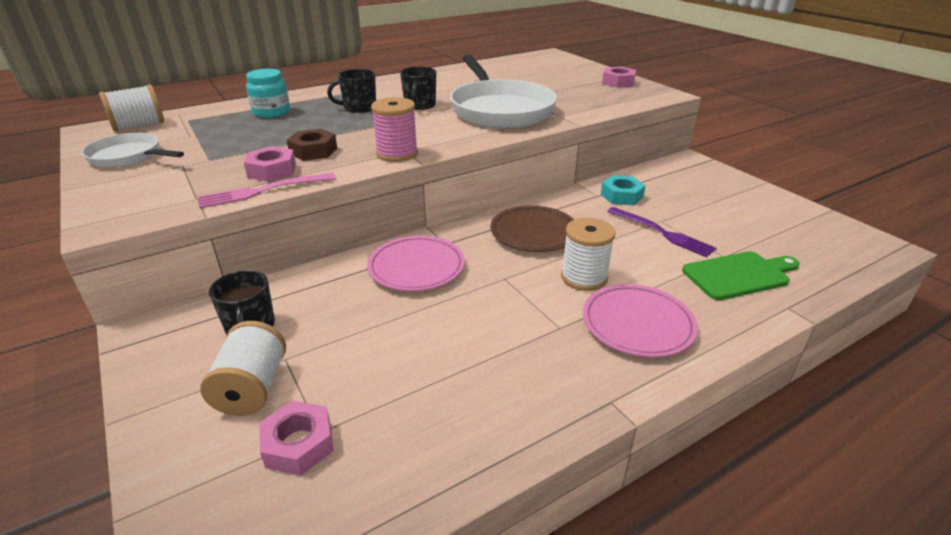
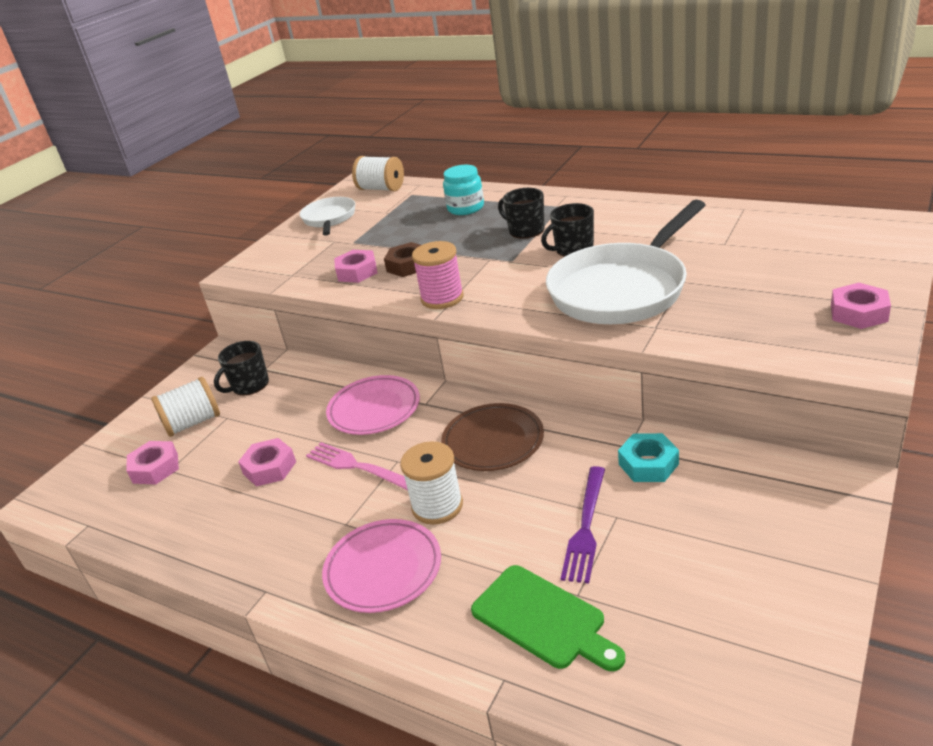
camera: 65 degrees right, 0 degrees up
(263, 191) = (321, 288): pink fork -> pink fork (357, 466)
(422, 350) = (269, 468): none -> pink nut

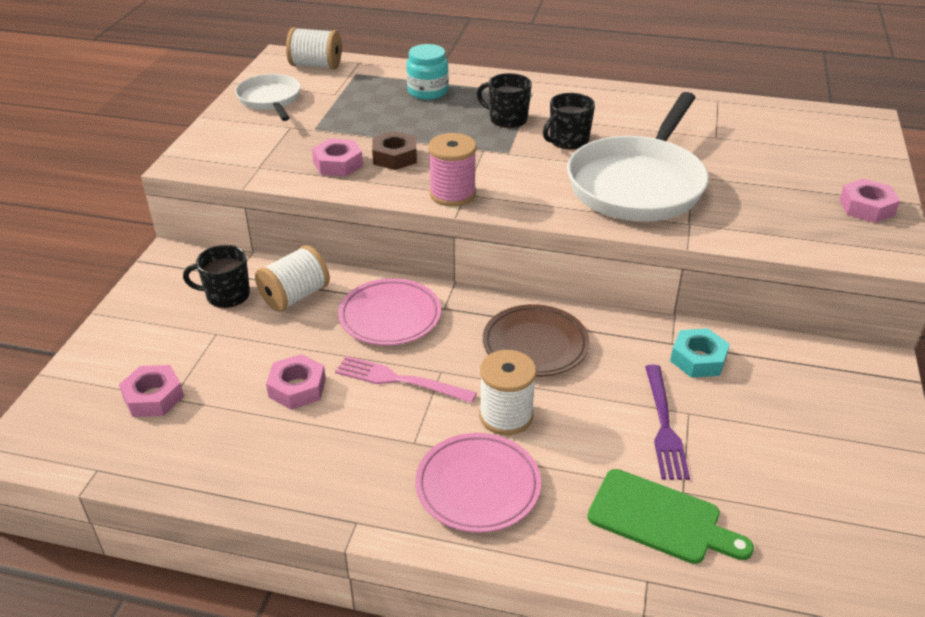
camera: 20 degrees left, 5 degrees up
(193, 423) = (176, 342): white spool -> white spool (295, 296)
(249, 385) = (226, 295): black mug -> black mug turned 60 degrees clockwise

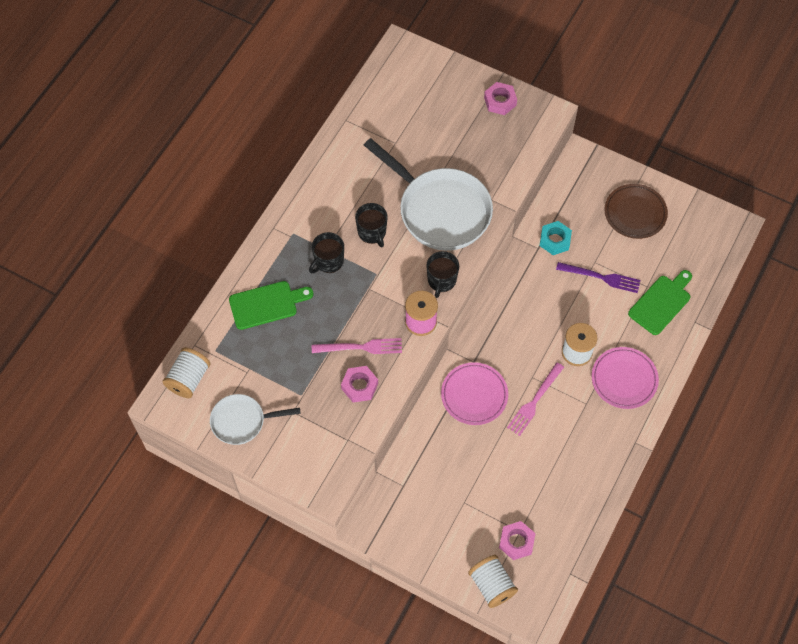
camera: 75 degrees left, 25 degrees up
(226, 295) = (424, 493): black mug -> black mug (441, 280)
(295, 296) = (437, 449): white spool -> white spool (491, 585)
(297, 388) = (528, 459): pink nut -> none
(395, 157) = (361, 347): brown nut -> pink fork
(428, 91) = (266, 304): turquoise jar -> green cutting board
(535, 345) = (522, 320): brown plate -> brown plate (635, 213)

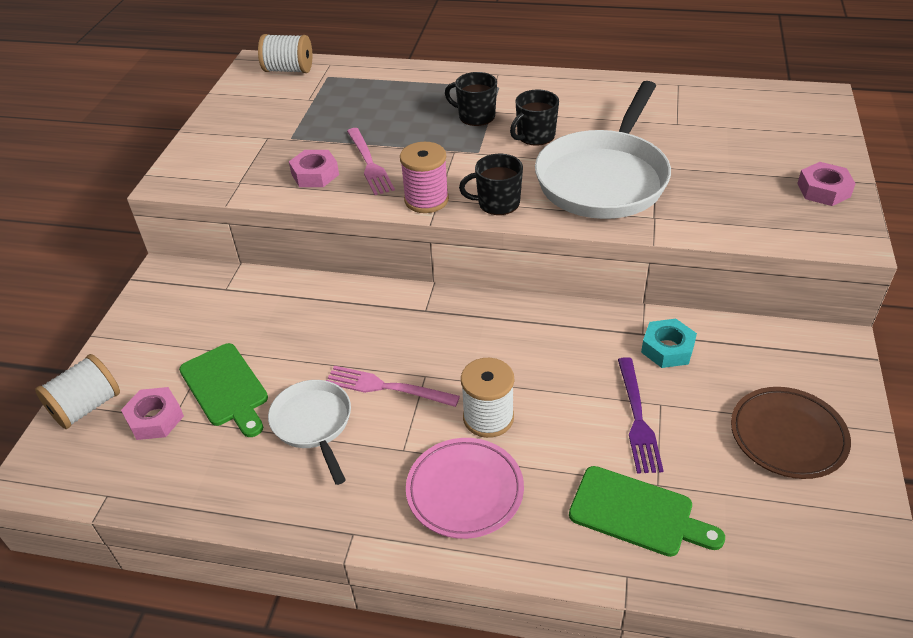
camera: 75 degrees right, 20 degrees down
(242, 421) = (246, 110): white pan -> white pan (313, 424)
(266, 304) = (398, 91): green cutting board -> green cutting board (226, 388)
(474, 395) = (374, 322): pink plate -> none

